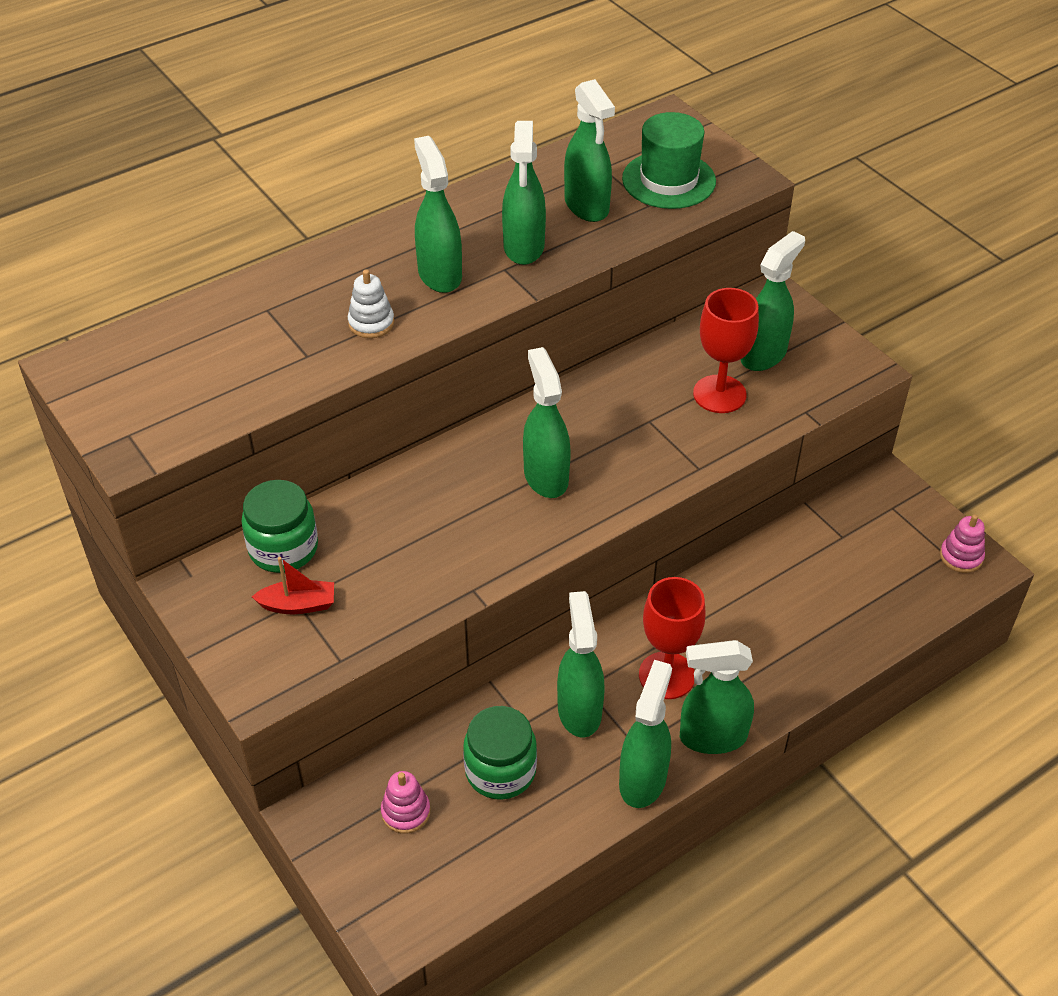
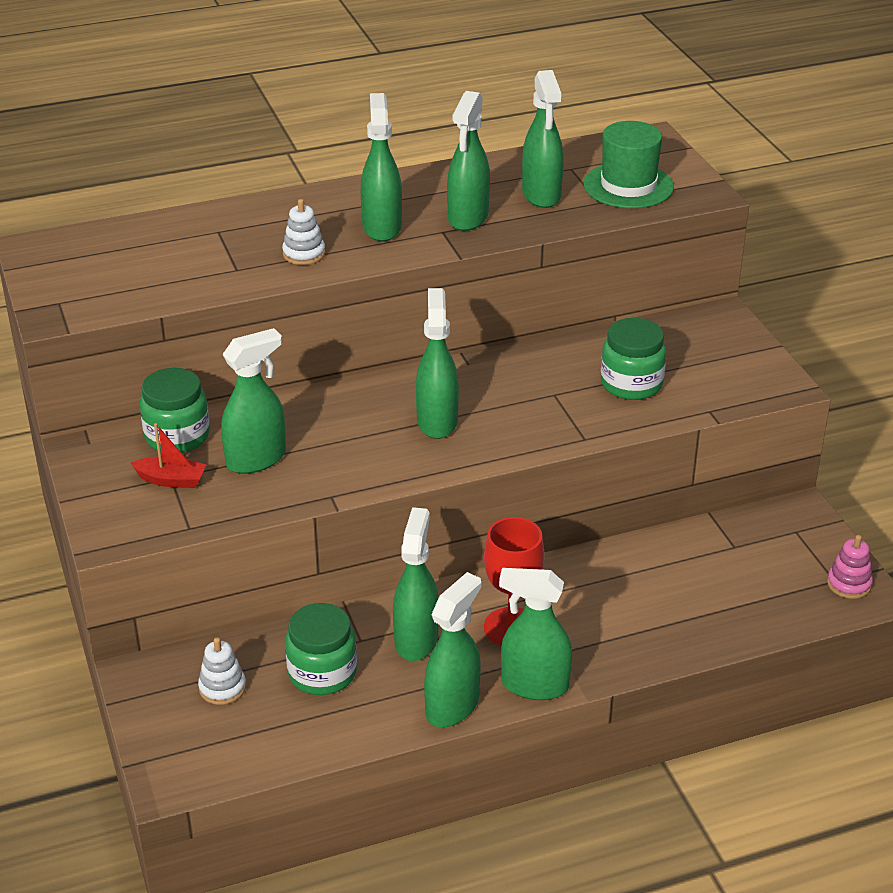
camera: 15 degrees right, 10 degrees down
(406, 812) = (222, 688): pink stacking toy -> white stacking toy
(719, 394) = (631, 384): red goblet -> green jar
(763, 354) = (689, 359): green spray bottle -> green spray bottle (256, 459)

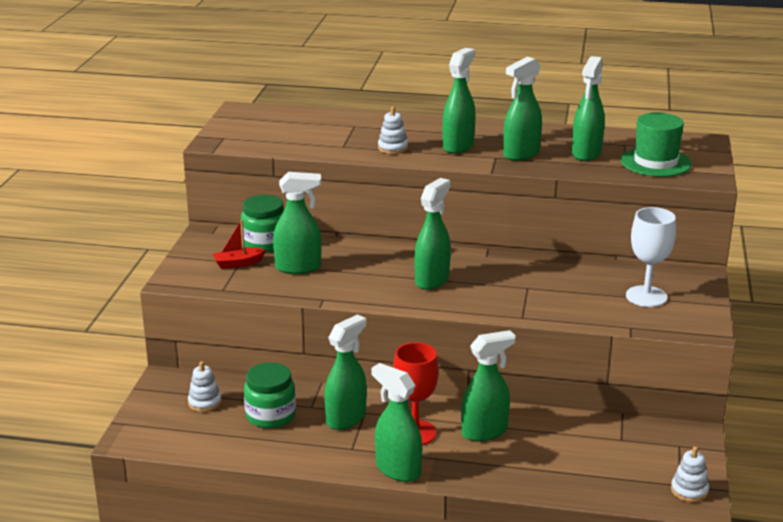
camera: 30 degrees right, 10 degrees down
(171, 480) = (238, 263): red boat -> red boat turned 120 degrees clockwise
(452, 706) = (333, 462): green spray bottle -> green spray bottle (485, 431)
(631, 384) = (589, 297): green jar -> none
(690, 362) = (646, 296): none -> white goblet
(849, 584) = (689, 490): pink stacking toy -> white stacking toy

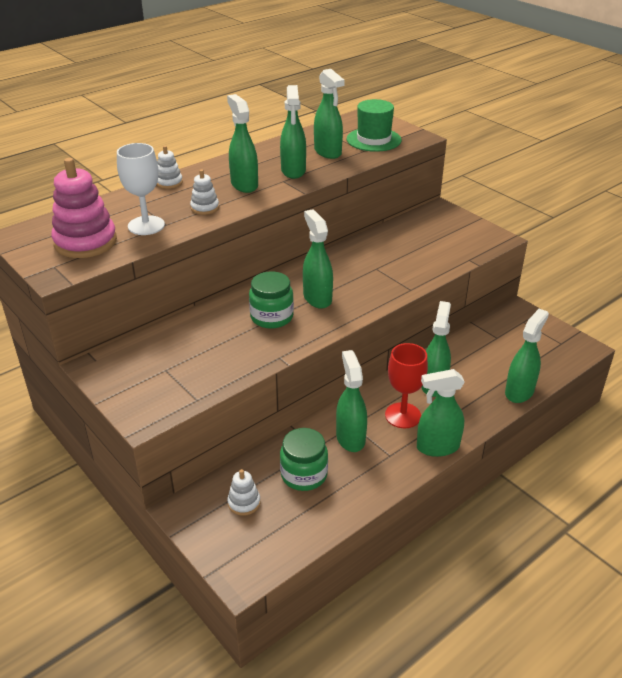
camera: 50 degrees left, 10 degrees up
(238, 263) = (167, 371): red boat -> none
(265, 243) = (155, 343): green jar -> green jar (271, 317)
(270, 133) = (85, 242): none -> pink stacking toy
(298, 267) = (217, 345): green spray bottle -> green spray bottle (519, 391)
(646, 296) = (440, 236): white goblet -> white goblet (146, 225)
(689, 490) = (569, 343): white stacking toy -> white stacking toy (169, 182)

